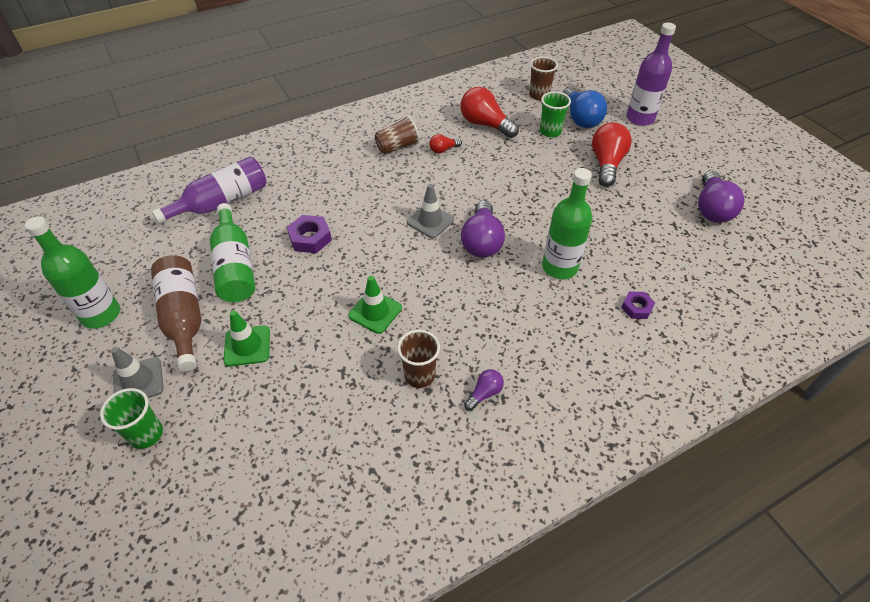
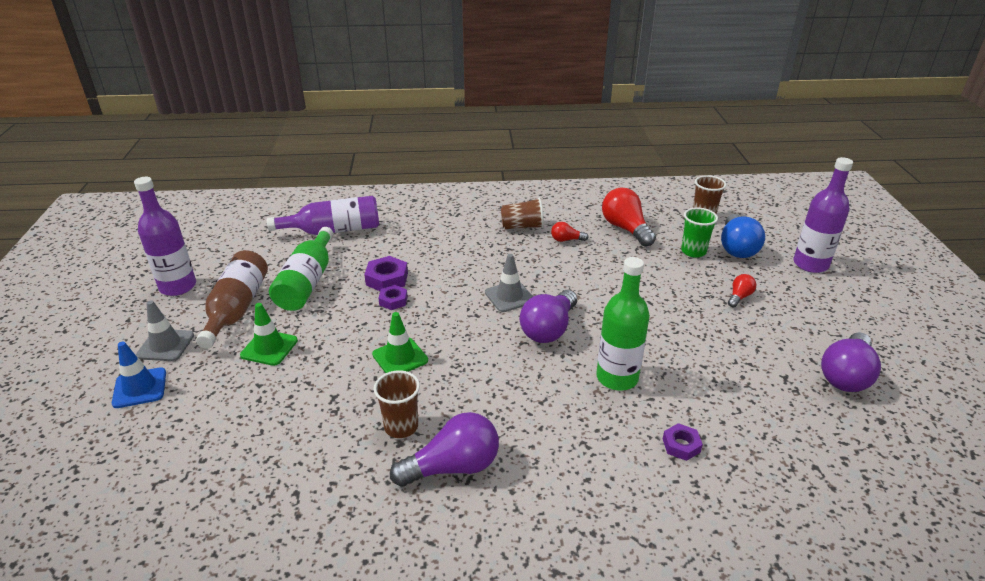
camera: 25 degrees right, 15 degrees down
(101, 314) = (178, 286): green bottle -> purple bottle
(146, 434) = (140, 388): green cup -> blue traffic cone
(331, 258) = (393, 300): none -> purple nut
(484, 393) = (453, 467): purple light bulb -> purple light bulb, size x1.99
(606, 164) = (739, 297): red light bulb -> red light bulb, size x0.50

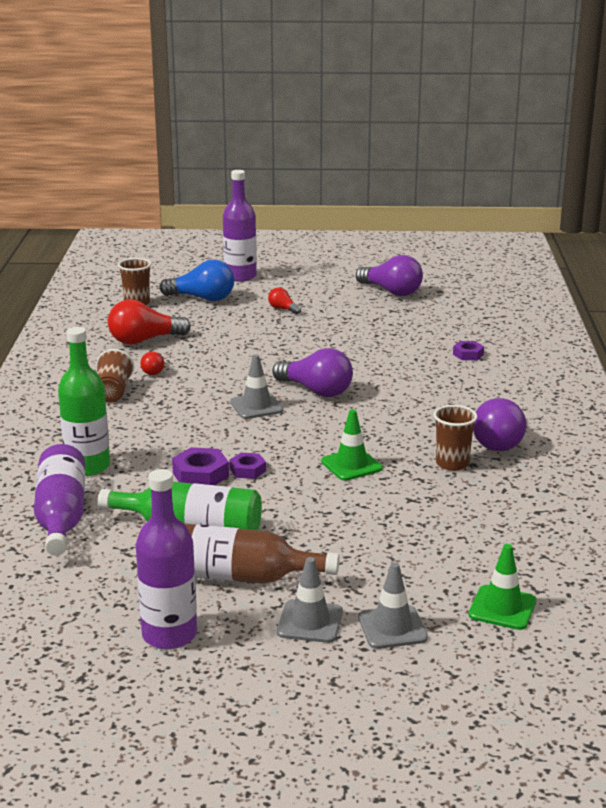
camera: 85 degrees left, 10 degrees down
(140, 388) = (392, 627): blue traffic cone -> grey traffic cone
(269, 348) = (325, 544): green traffic cone -> green traffic cone (502, 608)
(453, 467) = (499, 441): purple light bulb -> purple light bulb turned 150 degrees counterclockwise
(617, 378) = (389, 368): green bottle -> green bottle (88, 466)
(693, 251) = (202, 316): green cup -> none

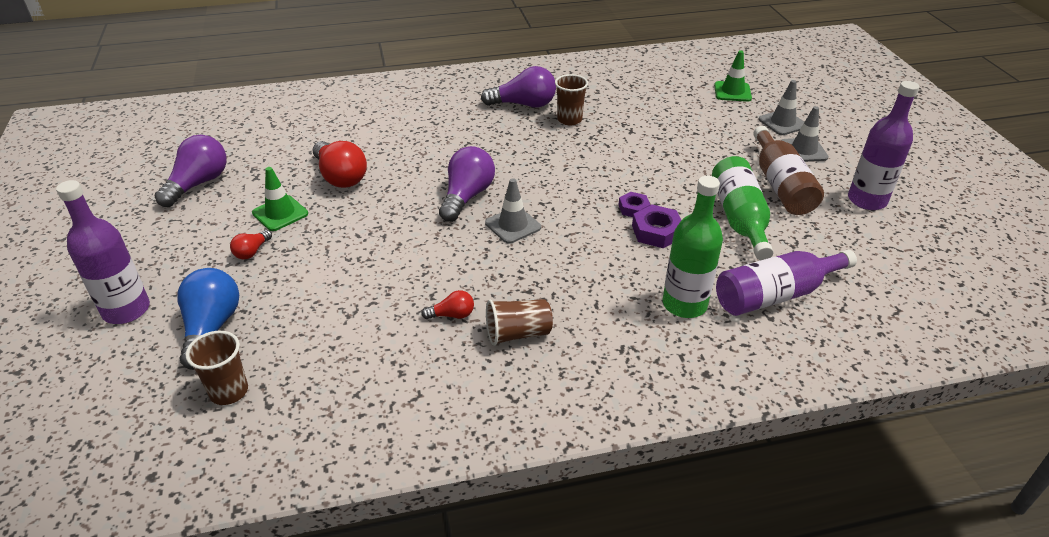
camera: 105 degrees left, 15 degrees up
(144, 340) = (363, 347): red light bulb -> red light bulb (340, 177)
(351, 465) = (596, 160): green traffic cone -> green traffic cone (280, 213)
(468, 354) = (364, 127): purple nut -> none

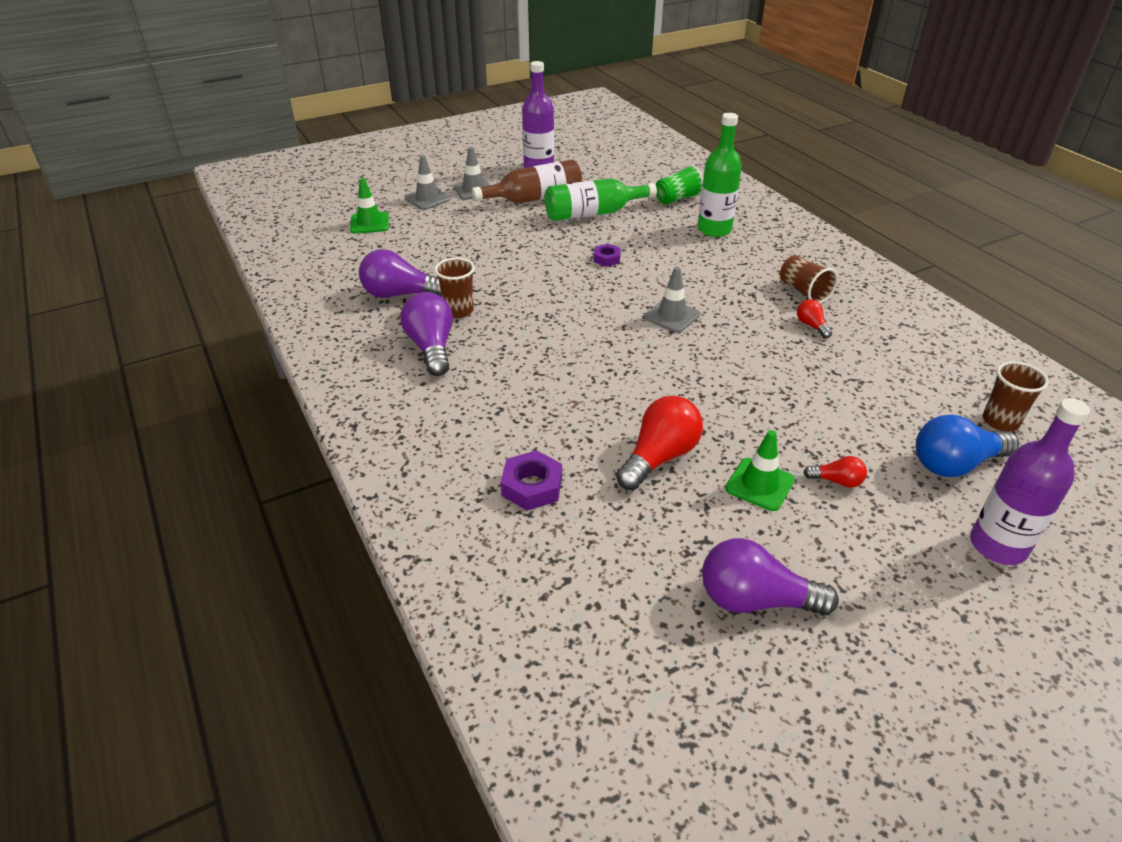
camera: 105 degrees left, 0 degrees up
(467, 196) = (642, 352): purple light bulb -> purple light bulb (400, 294)
(656, 232) = (634, 246): purple nut -> purple nut (532, 486)
(775, 295) = (677, 199): purple bottle -> green cup

